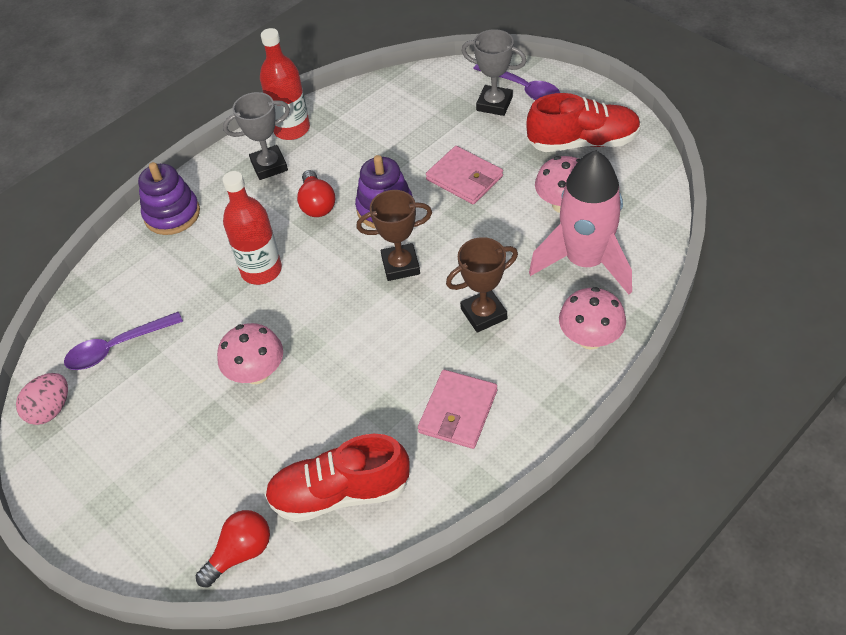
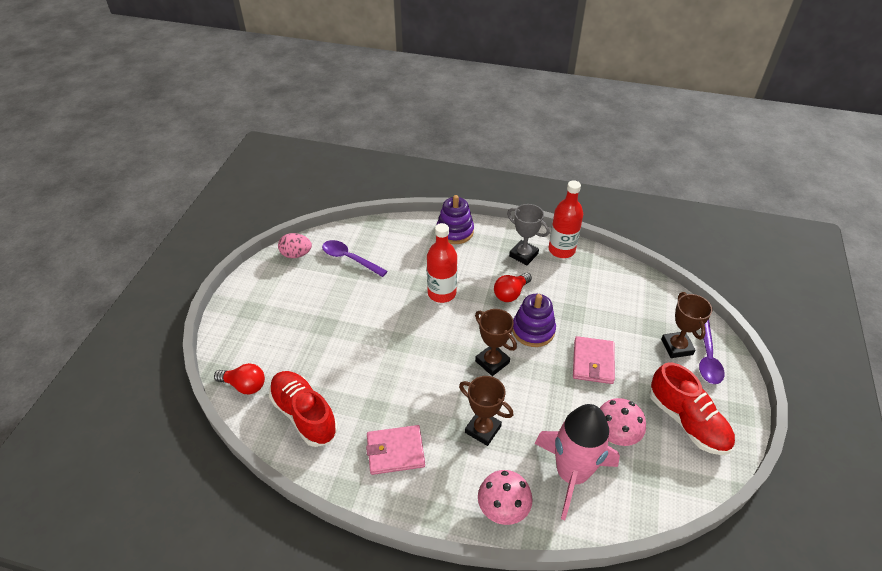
camera: 55 degrees right, 5 degrees down
(257, 373) = (367, 330): pink mushroom -> none
(494, 104) = (676, 347): grey trophy -> brown trophy

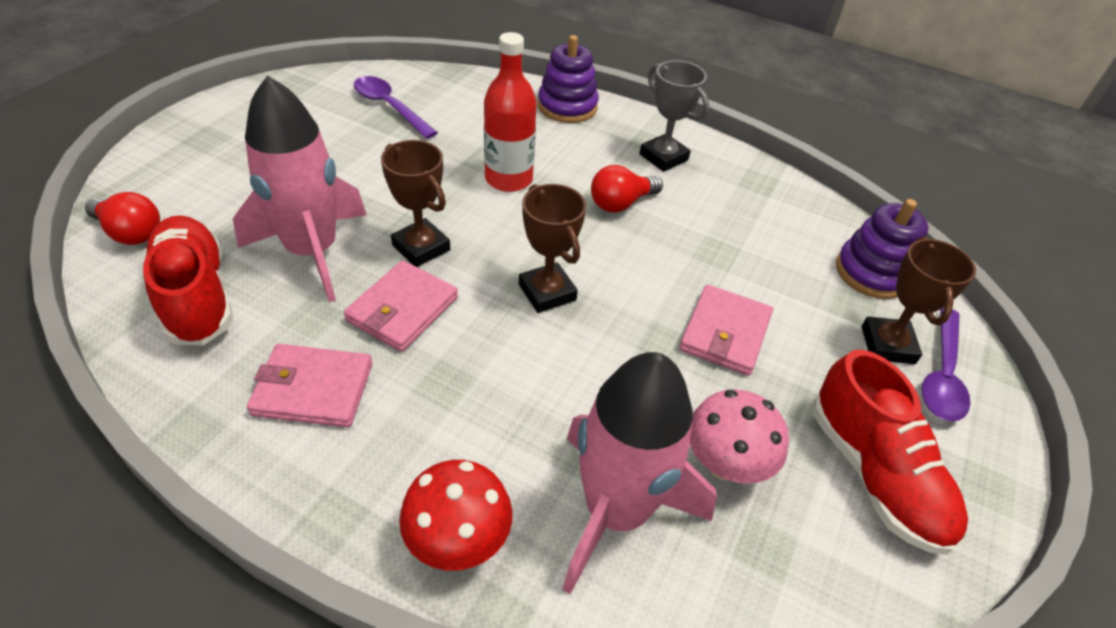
camera: 10 degrees right, 0 degrees up
(296, 254) = (314, 86): pink egg -> none
(354, 370) = (312, 252): none -> pink rocket
(420, 393) = (402, 309): none -> pink wallet
(483, 429) = (483, 392): brown trophy -> brown trophy (421, 247)
(503, 509) = (458, 539): pink mushroom -> red mushroom
(533, 330) = (637, 262): purple stacking toy -> purple stacking toy (872, 273)
(561, 250) = (728, 163): red bottle -> none

